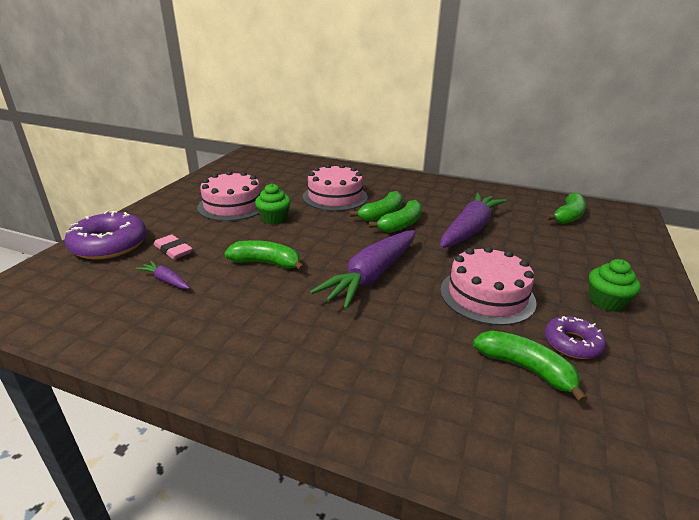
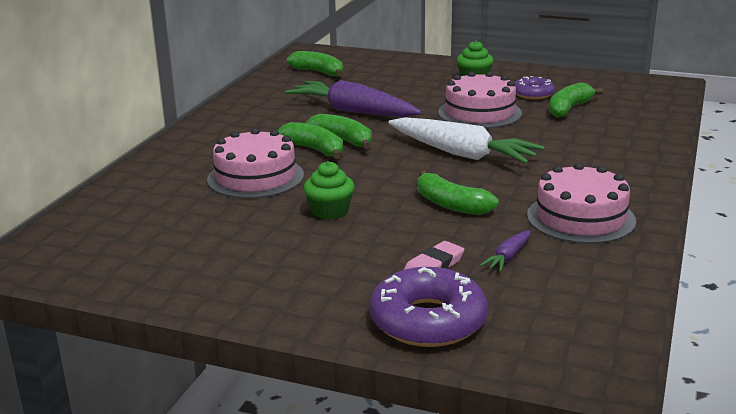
camera: 90 degrees left, 5 degrees down
(232, 205) = (283, 246): pink cake -> pink cake (581, 218)
(266, 263) = (451, 205): green banana -> green banana turned 60 degrees counterclockwise
(371, 276) = (462, 154): purple carrot -> white carrot

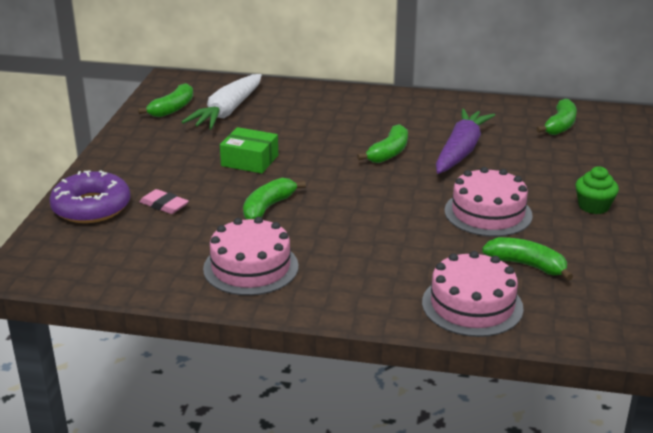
camera: 80 degrees right, 5 degrees up
(255, 177) = (304, 128): pink cake -> pink cake (472, 305)
(314, 150) = (364, 143): green banana -> green banana (172, 109)
(330, 211) = (249, 160): green cupcake -> green box
(462, 154) = (376, 208): white carrot -> white carrot (227, 111)
(508, 257) = (179, 234): purple carrot -> none
(533, 94) = (563, 243): purple donut -> none

